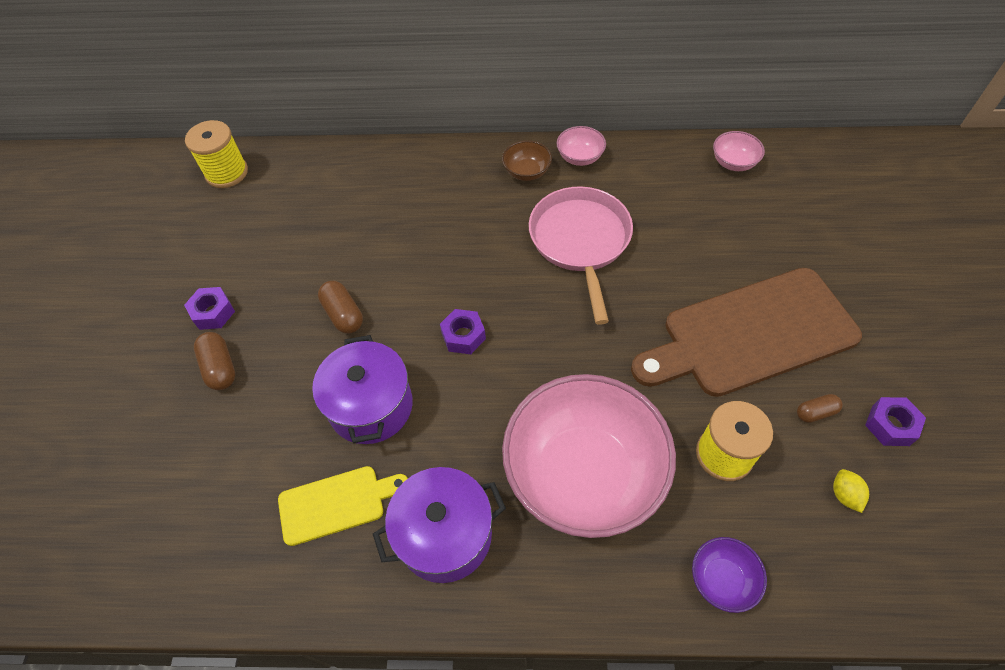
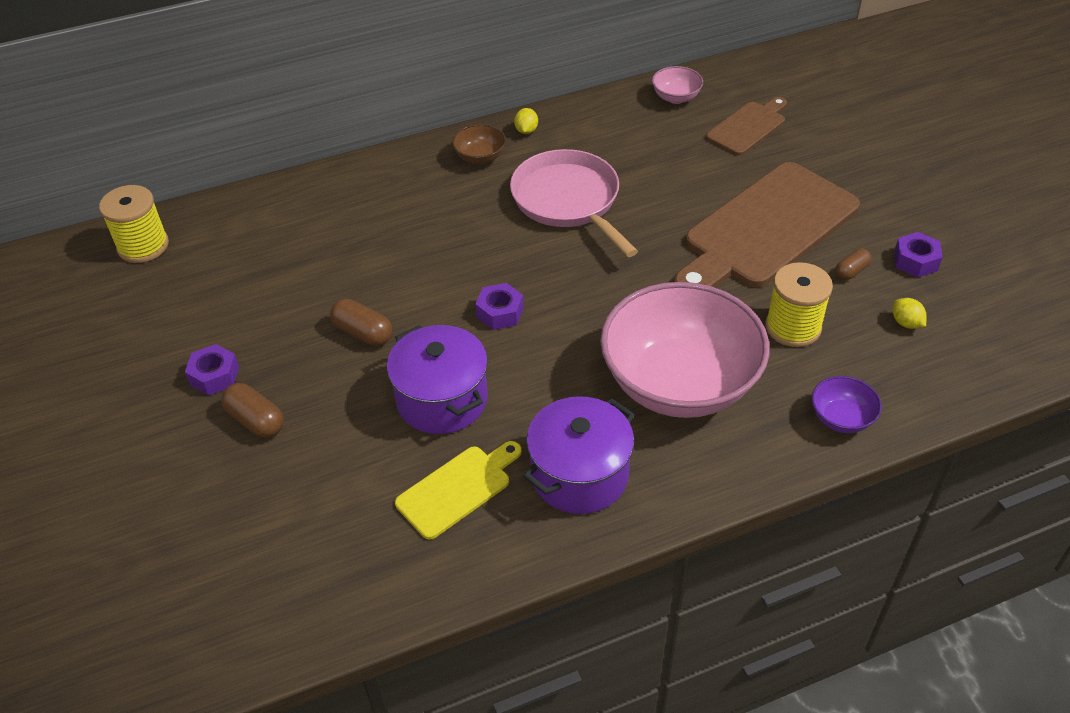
camera: 25 degrees left, 10 degrees down
(580, 157) = (526, 131): pink bowl -> yellow lemon
(789, 215) = (748, 127): none -> brown cutting board

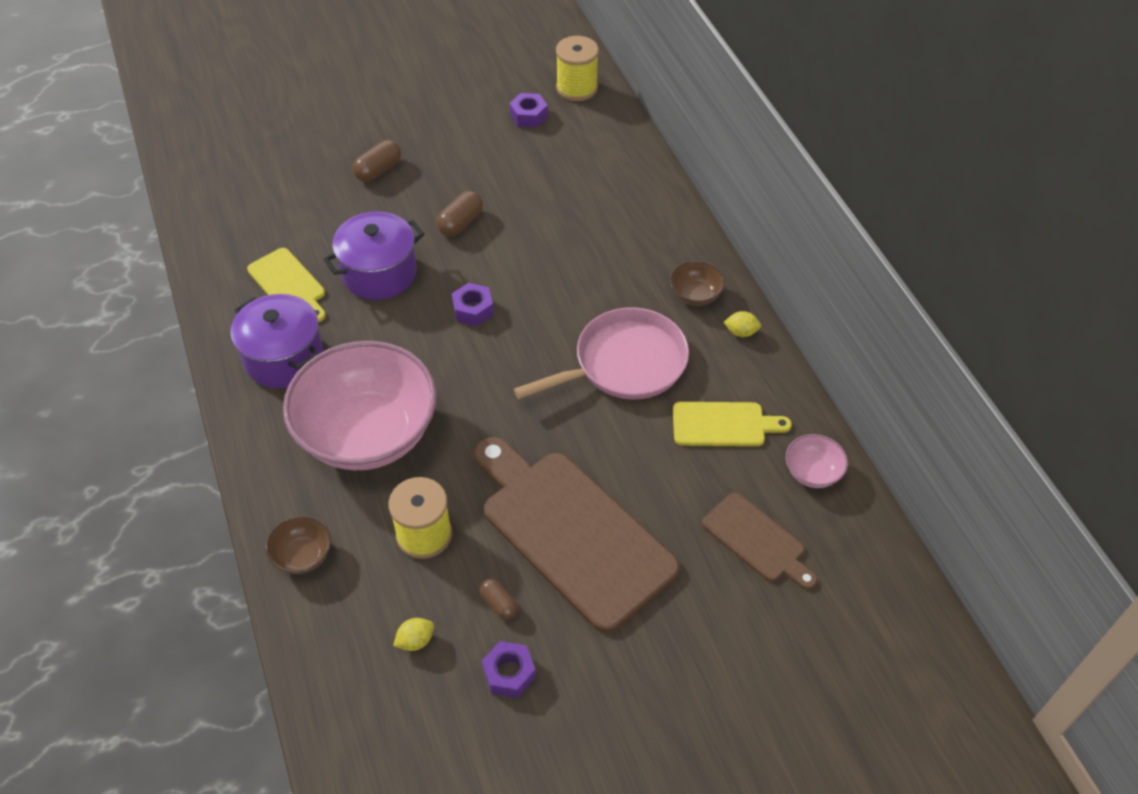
camera: 90 degrees right, 5 degrees up
(214, 376) = (427, 144): purple nut -> purple nut (529, 116)
(633, 142) = (723, 425): none -> yellow cutting board
(841, 418) = (303, 556): purple bowl -> brown bowl

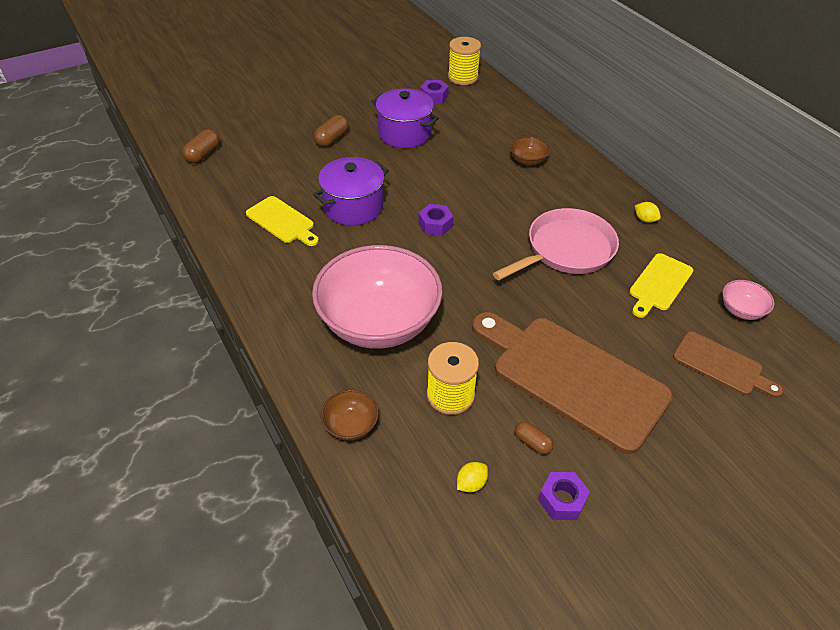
camera: 10 degrees left, 5 degrees down
(284, 358) = (293, 274): purple pot -> purple pot (404, 133)
(460, 223) = (406, 168): brown capsule -> brown capsule (203, 154)
(695, 295) = (600, 198): brown bowl -> brown bowl (528, 161)
(723, 425) = (659, 284): yellow cutting board -> yellow cutting board turned 135 degrees clockwise
(741, 332) = (645, 219): yellow lemon -> yellow lemon turned 45 degrees clockwise

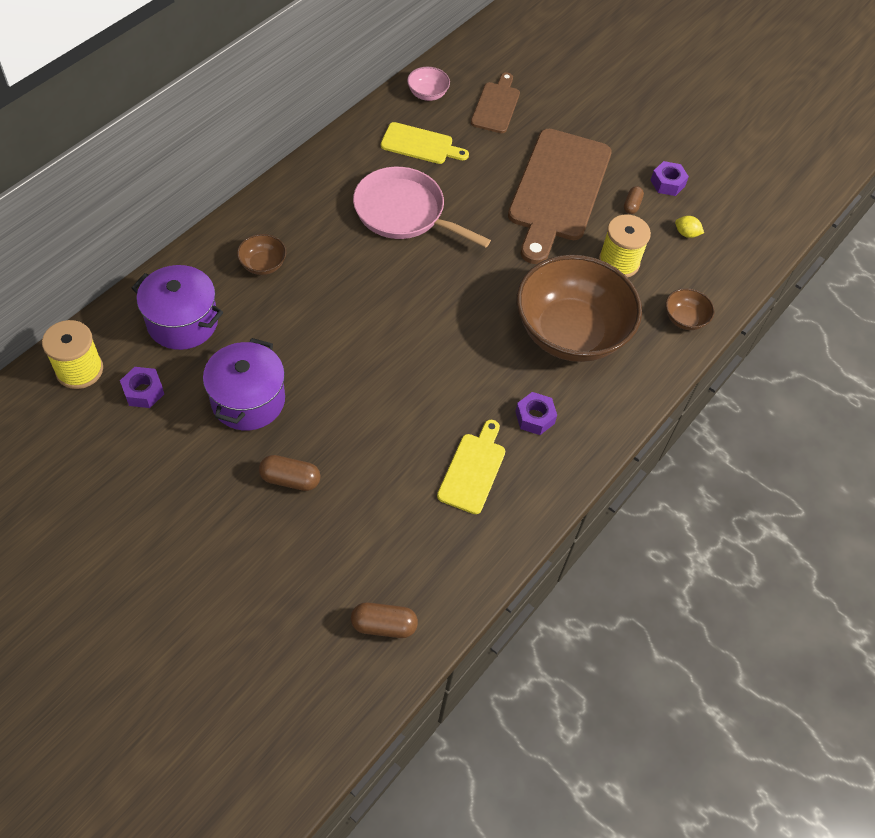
camera: 115 degrees left, 10 degrees up
(353, 207) = (417, 408): purple pot -> purple pot (182, 322)
(379, 322) = (570, 332): pink bowl -> brown bowl
(435, 224) = (413, 324): purple nut -> purple nut (534, 417)
(645, 219) = (330, 159): yellow lemon -> none

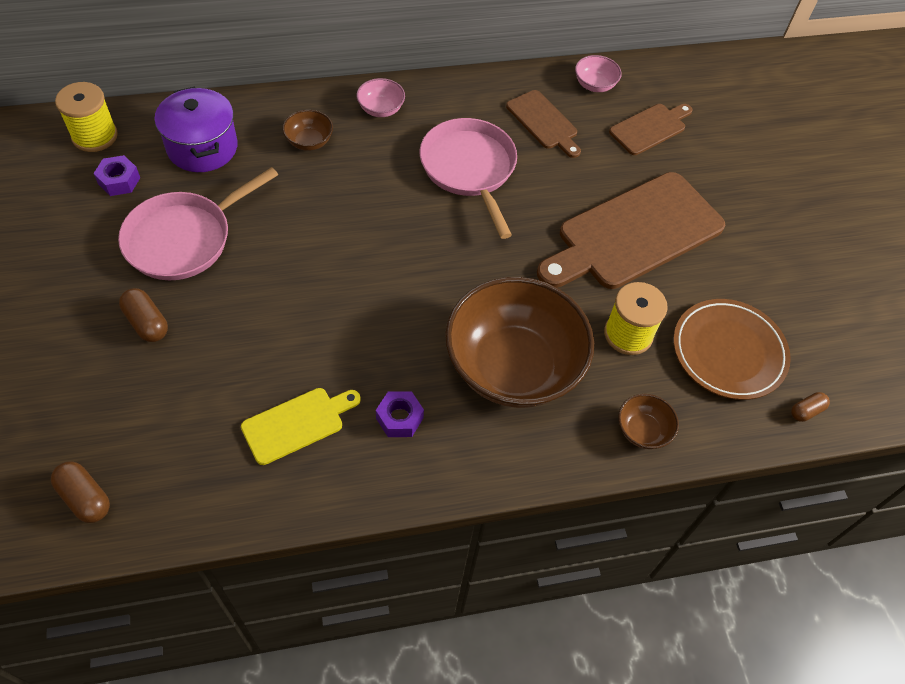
camera: 40 degrees right, 0 degrees up
(248, 400) = (184, 238): purple pot -> pink pan
(291, 206) = (381, 109): none -> pink bowl
(420, 145) = (543, 122): yellow cutting board -> brown cutting board
(632, 205) = (696, 291): brown capsule -> brown capsule (806, 411)
(667, 183) = (757, 293): purple nut -> none
(686, 234) = (728, 352): yellow lemon -> brown plate

